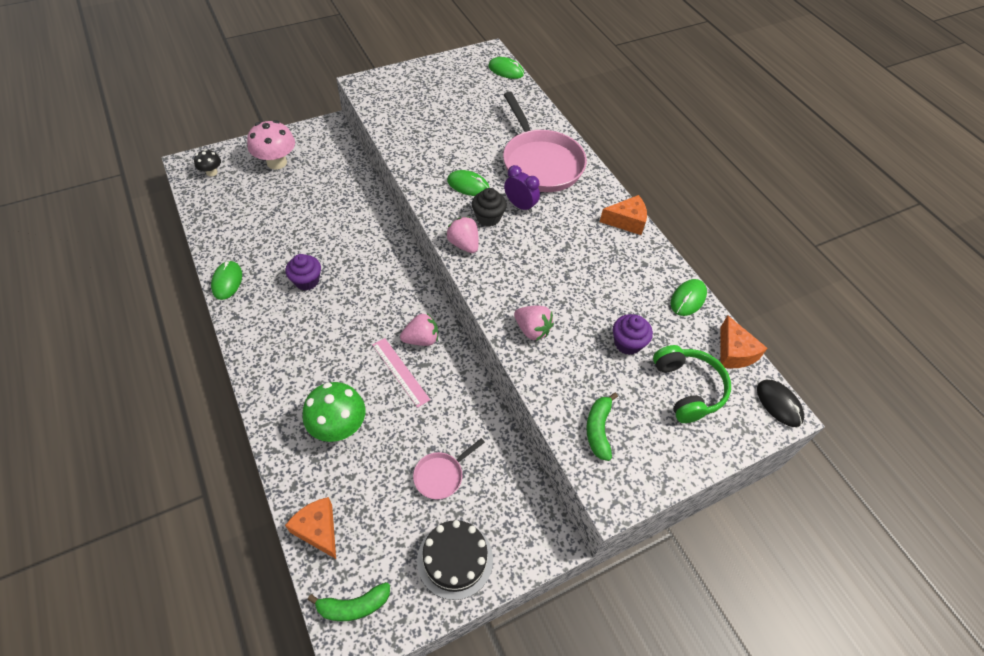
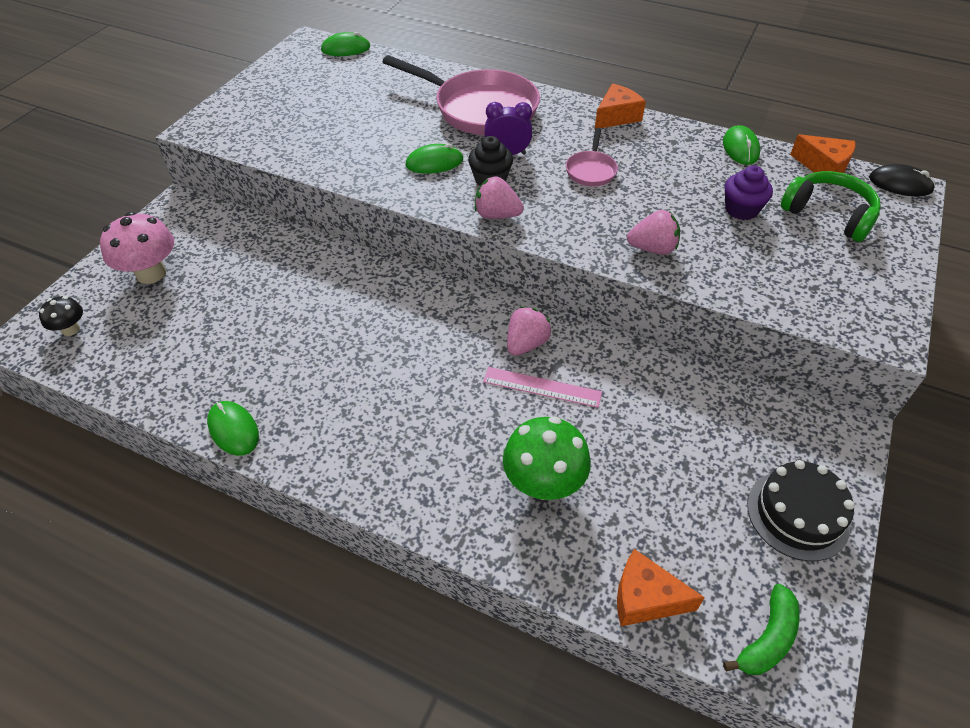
camera: 35 degrees left, 5 degrees down
(307, 281) = (334, 368): purple cupcake -> none
(441, 475) = (694, 451): pink pan -> pink pan (591, 170)
(598, 429) = (809, 292): green banana -> none

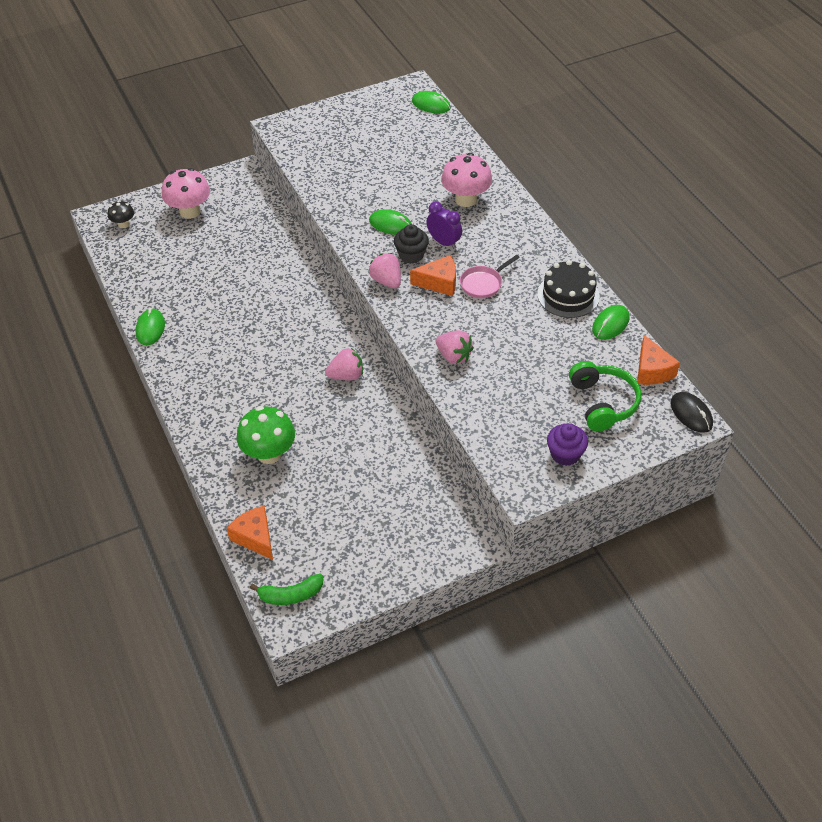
camera: 40 degrees right, 0 degrees up
(480, 109) = (466, 199): pink pan -> pink mushroom
(542, 387) = (327, 405): pink ruler -> none
(616, 116) = (553, 253): orange cheese -> orange cheese (439, 283)
(741, 210) = (547, 365): purple cupcake -> purple cupcake (565, 454)
(797, 514) = (382, 559): black cake -> black cake (568, 295)

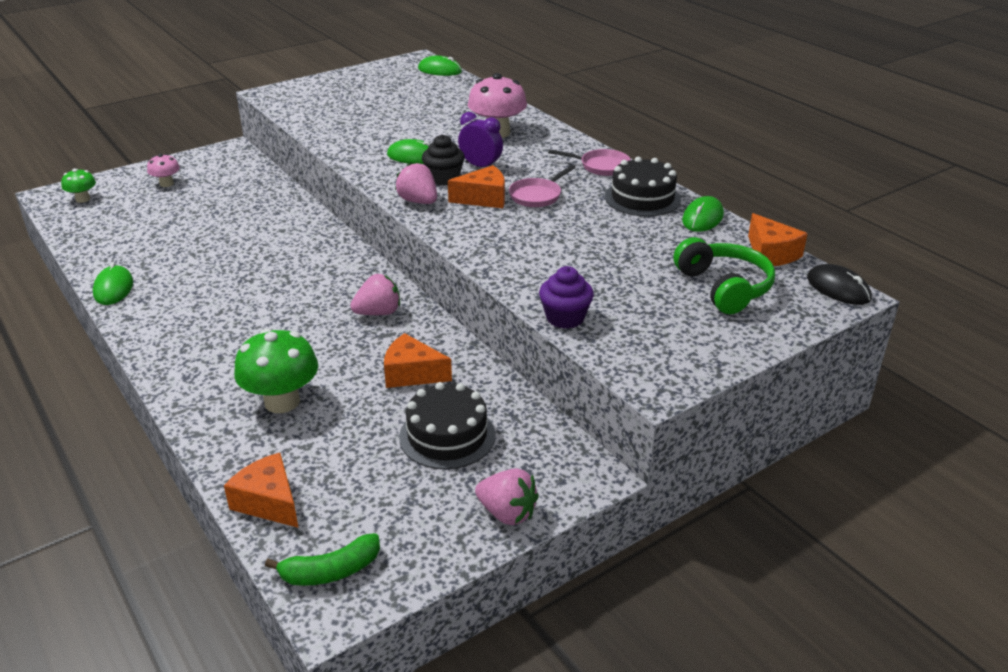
camera: 10 degrees left, 15 degrees down
(123, 224) = (83, 199): black mushroom -> green mushroom
(190, 211) = (166, 184): pink mushroom -> pink mushroom, size x0.55
(364, 439) = (412, 374): none -> orange cheese
(380, 498) = (447, 436): none -> black cake
(453, 356) = (519, 260): pink strawberry -> pink strawberry (507, 513)
(544, 252) = (601, 166): none -> pink pan
(565, 454) = (696, 341): purple cupcake -> purple cupcake (565, 318)

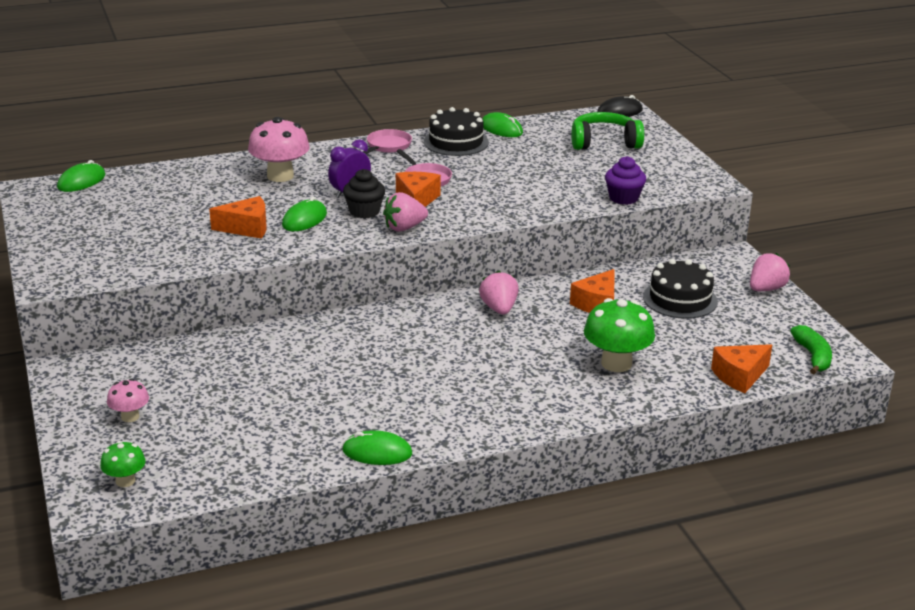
camera: 75 degrees left, 5 degrees down
(771, 253) = (565, 120): orange cheese -> orange cheese (246, 228)

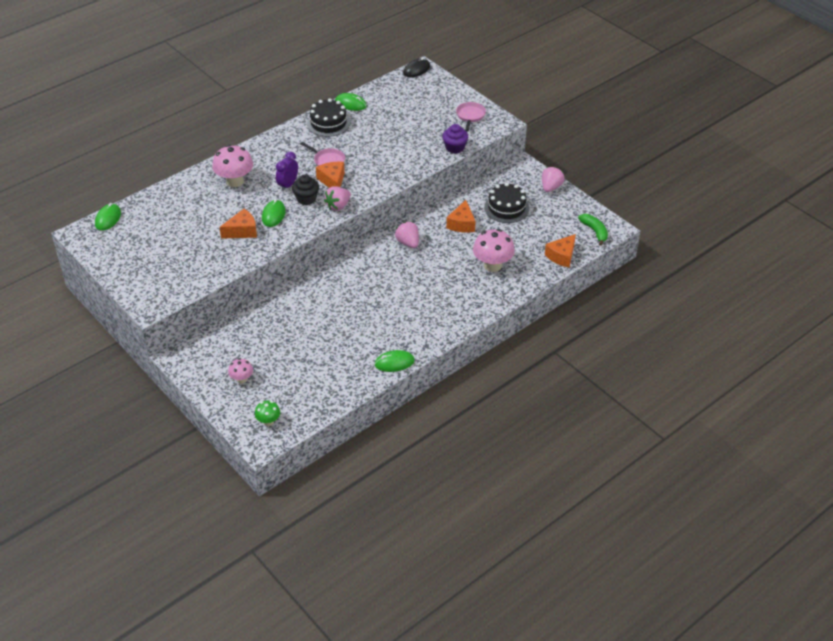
camera: 20 degrees left, 15 degrees up
(387, 146) = (287, 137): pink pan -> pink pan (470, 116)
(604, 142) = (420, 101): green headphones -> none
(616, 363) = (492, 265): green mushroom -> pink mushroom

